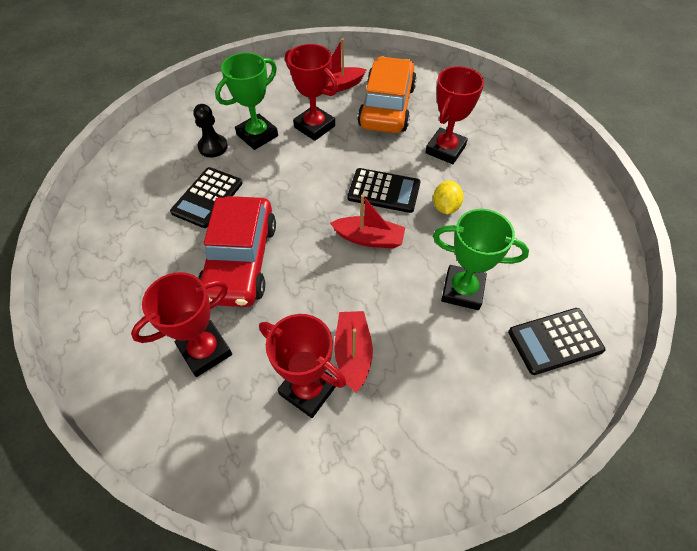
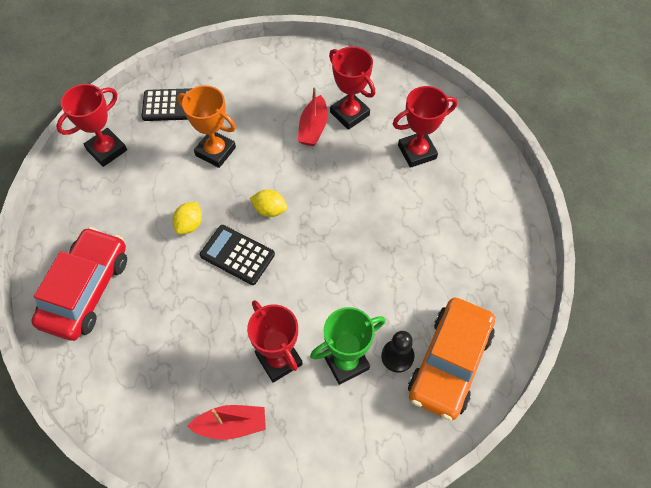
camera: 165 degrees left, 5 degrees up
(207, 198) = (407, 288): black calculator -> none
(241, 260) = (383, 215): red car -> red car (86, 290)
(369, 238) = (269, 210): red boat -> yellow lemon
(387, 106) = (185, 371): orange car -> orange car (449, 363)
(445, 149) = (153, 290): red trophy -> red trophy (106, 150)
(462, 290) = (215, 151): green trophy -> orange trophy

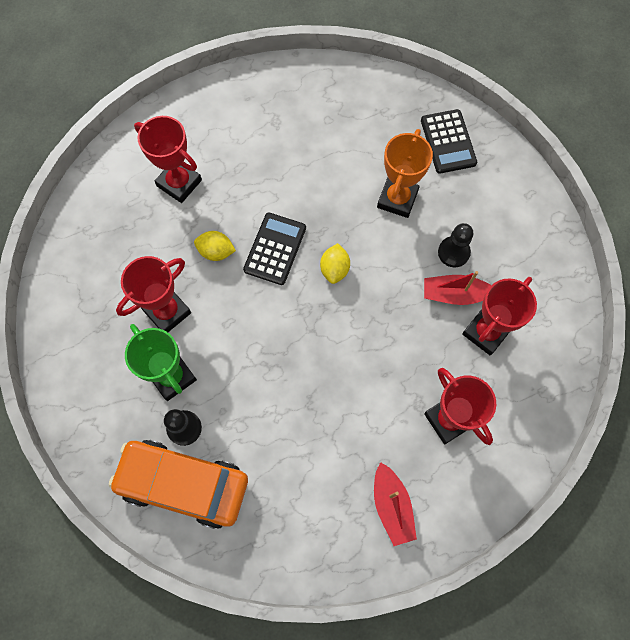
camera: 80 degrees right, 10 degrees up
(86, 290) = (215, 125): red car -> none
(106, 150) = (375, 96): red trophy -> red trophy (179, 183)
(189, 224) = (302, 196): yellow lemon -> yellow lemon (216, 252)
(231, 425) = (99, 282): red boat -> red boat (392, 506)
(276, 121) = (453, 252): none -> black pawn

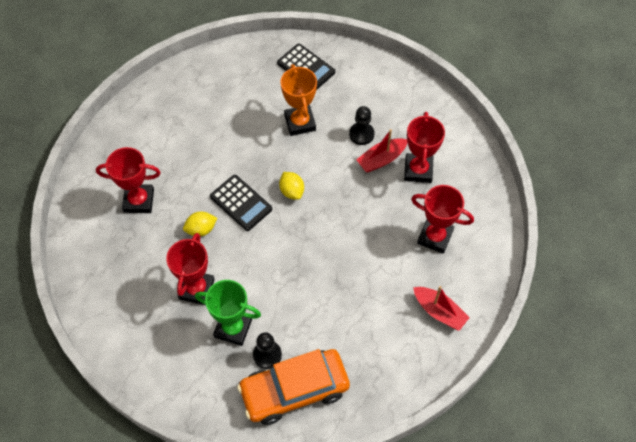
camera: 35 degrees left, 10 degrees down
(275, 249) = (241, 203): black calculator -> black calculator turned 150 degrees clockwise

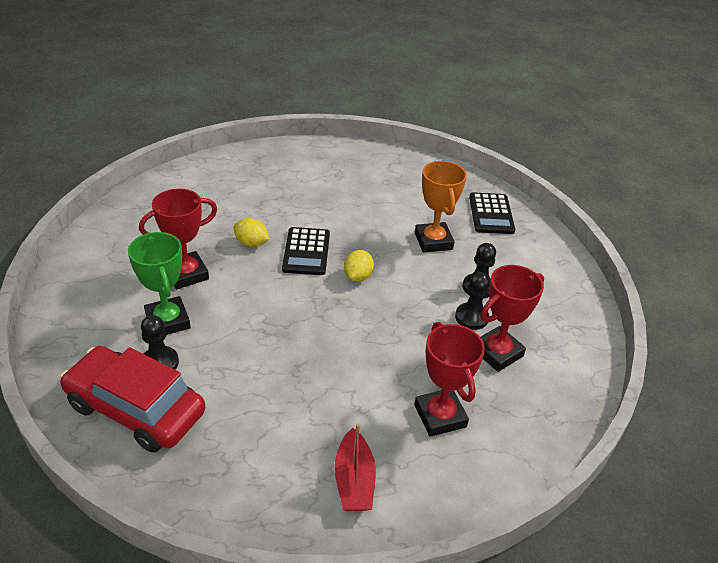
camera: 45 degrees right, 20 degrees down
(139, 201) = (239, 195): red trophy -> none
(294, 390) = (136, 409): orange car -> red car
(300, 123) = (433, 241): orange trophy -> orange trophy turned 45 degrees counterclockwise
(381, 159) = (471, 317): red boat -> black pawn

